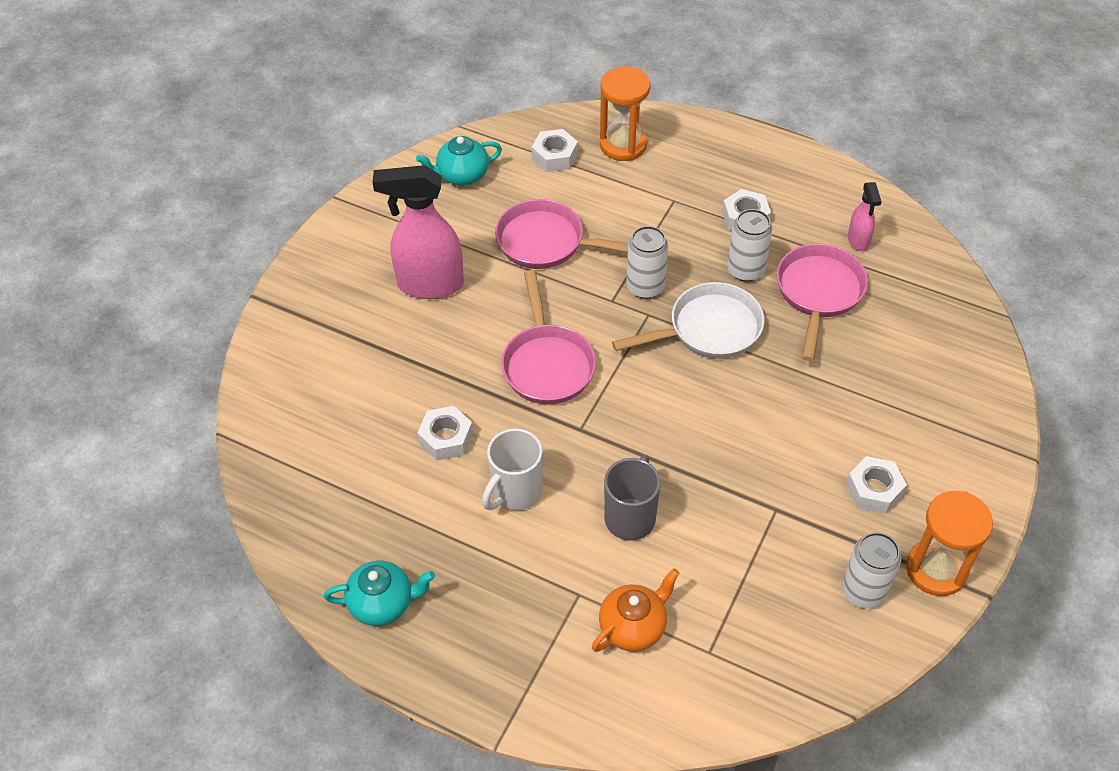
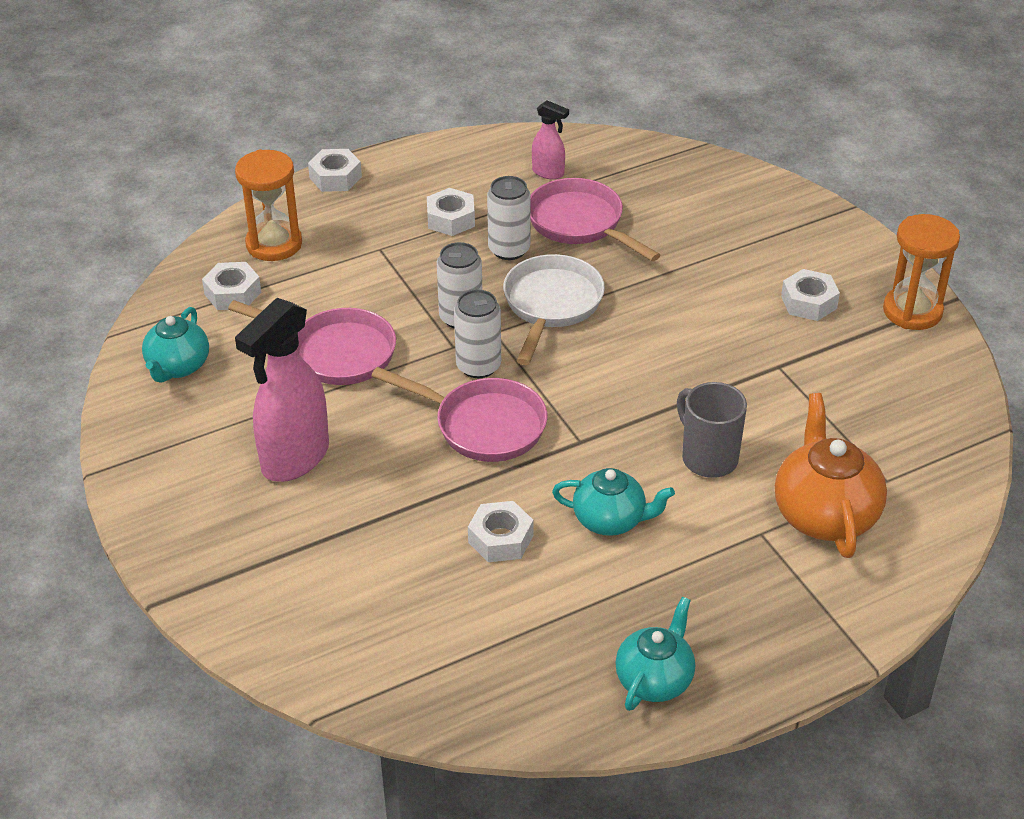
camera: 55 degrees left, 10 degrees down
(515, 492) = (610, 520): white mug -> turquoise teapot
(547, 242) = (335, 352): pink pan -> pink pan turned 120 degrees counterclockwise
(633, 627) = (824, 514): orange teapot -> orange teapot, size x1.51
(724, 131) = (335, 177): none -> white nut
(863, 591) = (900, 360): white can -> white can (478, 366)

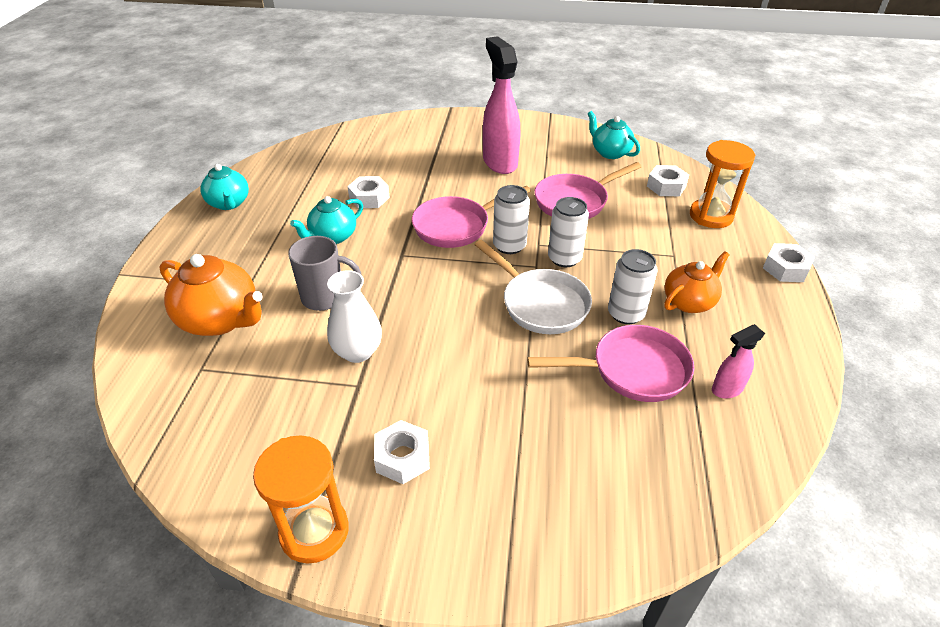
camera: 125 degrees right, 0 degrees up
(451, 219) = (689, 302): white nut -> orange teapot
(745, 389) = (357, 351): none -> white vase

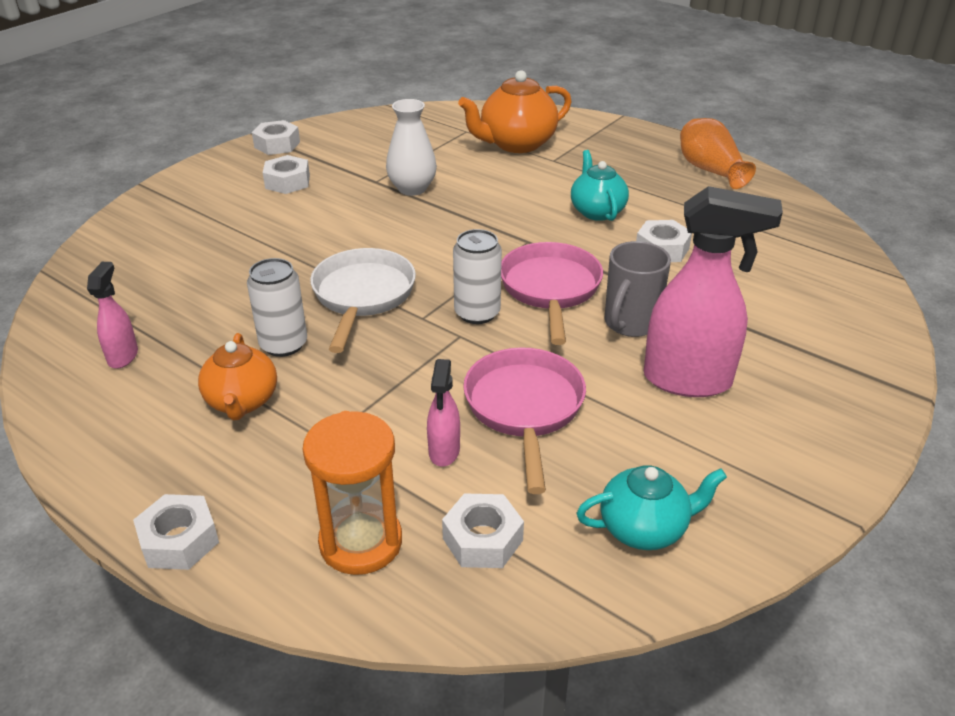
camera: 120 degrees right, 5 degrees down
(229, 203) = (710, 170): turquoise teapot -> orange vase
(314, 531) = (277, 145): orange hourglass -> white nut
(325, 297) = (499, 189): grey mug -> grey mug (630, 323)
(540, 303) = (362, 296): white pan -> white pan turned 105 degrees clockwise
(564, 258) = (414, 343): white can -> none
(632, 370) = (218, 312): pink pan -> none
(633, 214) = (444, 452): none -> pink spray bottle

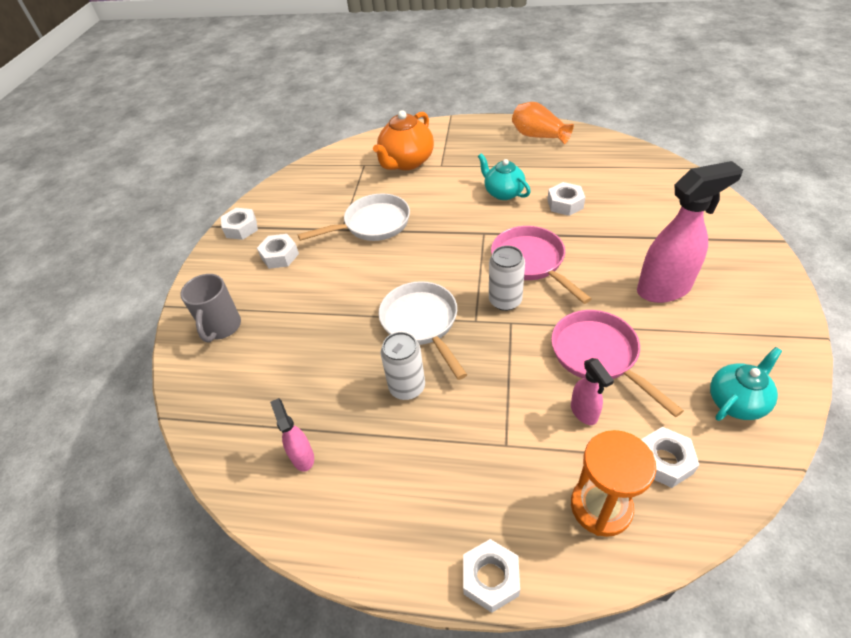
camera: 25 degrees left, 10 degrees up
(242, 402) = (424, 447): orange teapot -> none
(412, 188) = (372, 224): white vase -> white pan
(630, 323) = (597, 265): grey mug -> grey mug (222, 327)

